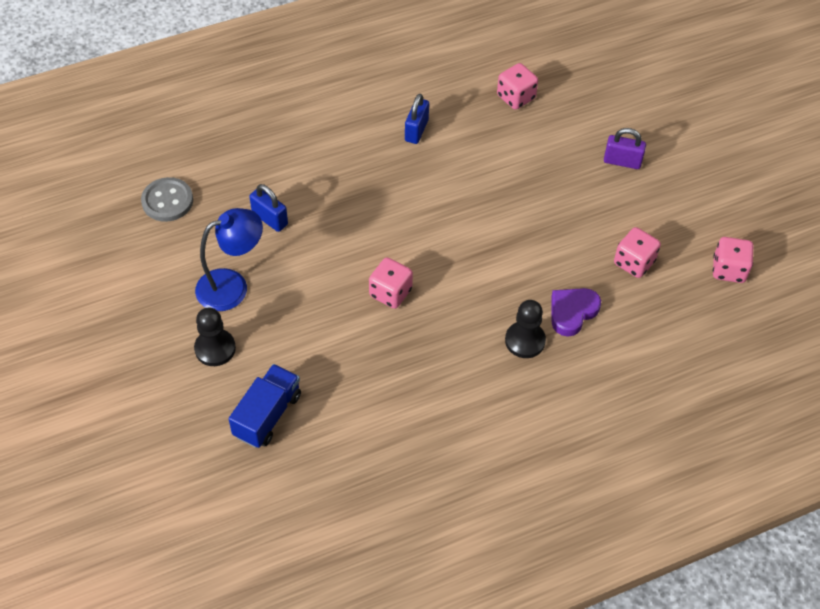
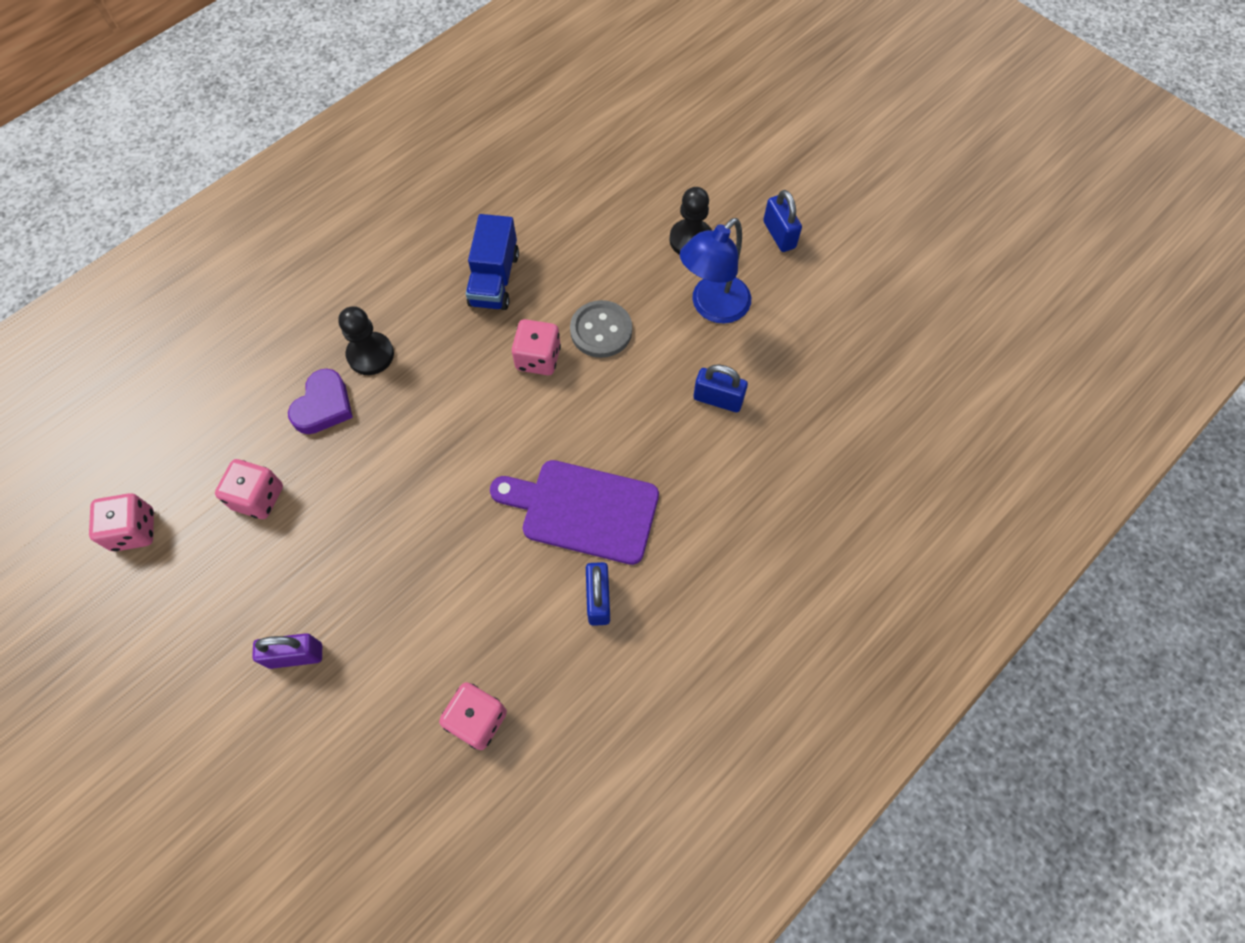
camera: 160 degrees right, 10 degrees up
(138, 327) = (779, 235): none -> blue padlock
(167, 201) = (847, 379): grey button -> grey button (601, 330)
(267, 415) = (605, 198): blue truck -> blue truck (494, 279)
(403, 181) = (583, 510): none -> purple cutting board

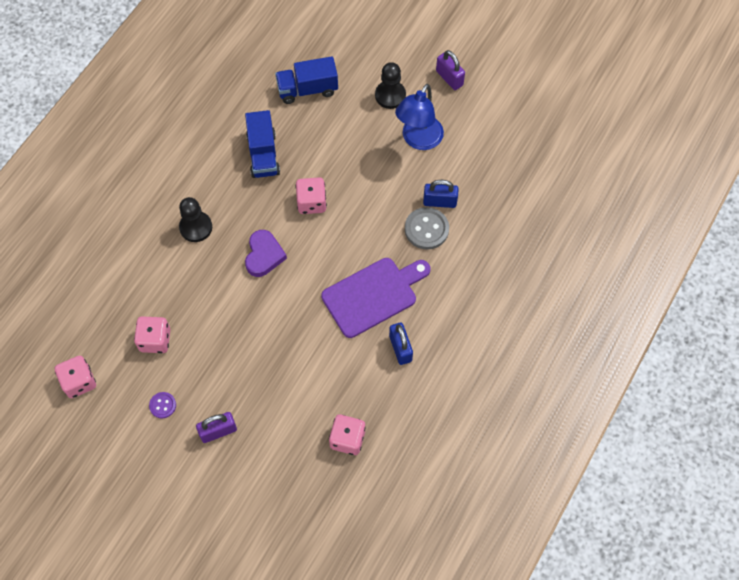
camera: 15 degrees left, 0 degrees up
(233, 595) = (163, 405): none -> purple button
(323, 406) = (176, 269): purple heart -> purple heart (264, 255)
(581, 208) = (307, 89): none -> blue truck
(583, 510) = (373, 295): purple cutting board -> purple cutting board turned 150 degrees clockwise
(601, 330) = (348, 173): grey button -> grey button (426, 229)
(779, 235) = (449, 78): blue padlock -> purple padlock

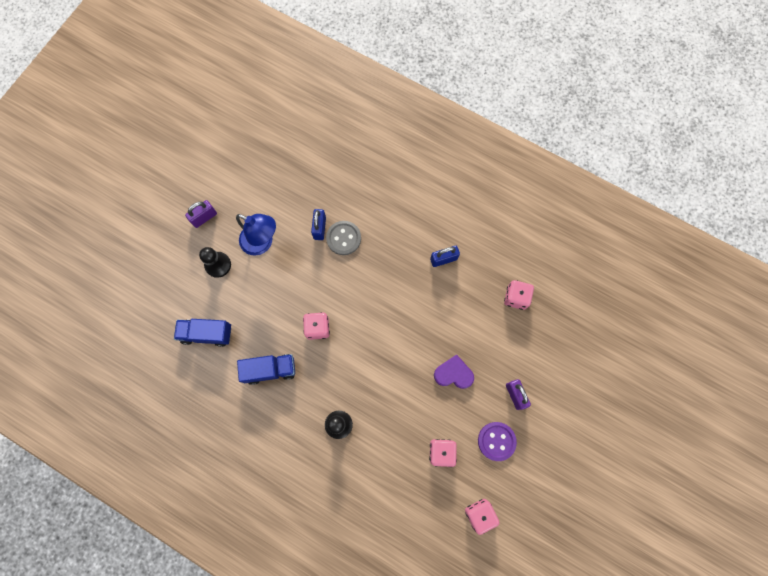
camera: 90 degrees left, 10 degrees up
(163, 405) = (496, 441): purple button -> purple button, size x1.79
(264, 255) = (365, 365): purple heart -> purple heart (453, 374)
(307, 89) = (207, 334): blue truck -> blue truck turned 105 degrees clockwise
(373, 295) = (400, 279): purple cutting board -> none

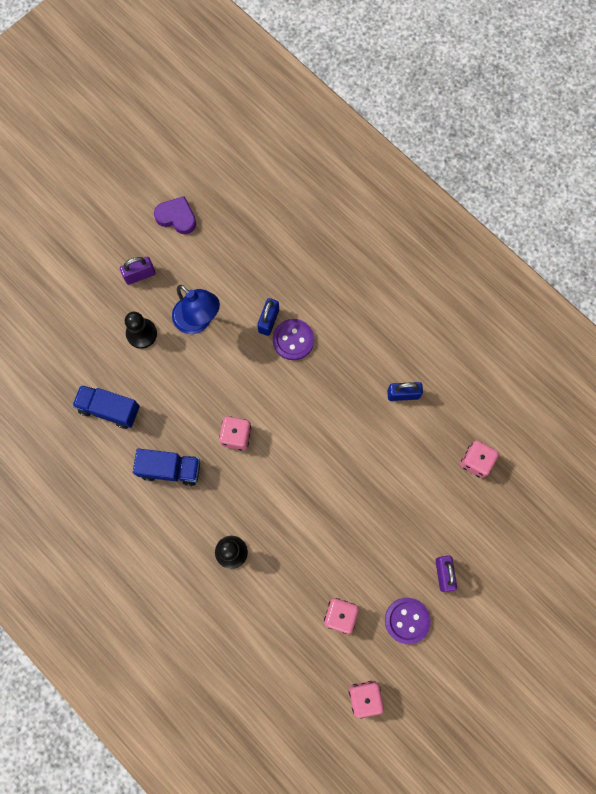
camera: 15 degrees right, 0 degrees up
(343, 238) = (293, 340): grey button -> purple button
(453, 374) = (378, 530): purple heart -> purple heart (177, 217)

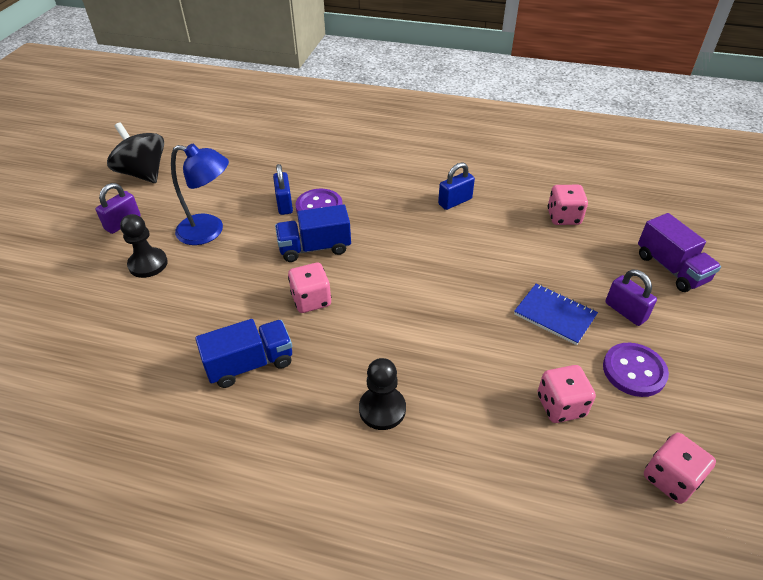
camera: 30 degrees left, 30 degrees down
(109, 409) = (139, 342): blue truck -> blue truck (315, 248)
(177, 217) = (143, 173): purple heart -> black spinning top
(392, 547) = (555, 315): none -> blue notebook
(512, 558) = (671, 268): none -> purple truck

